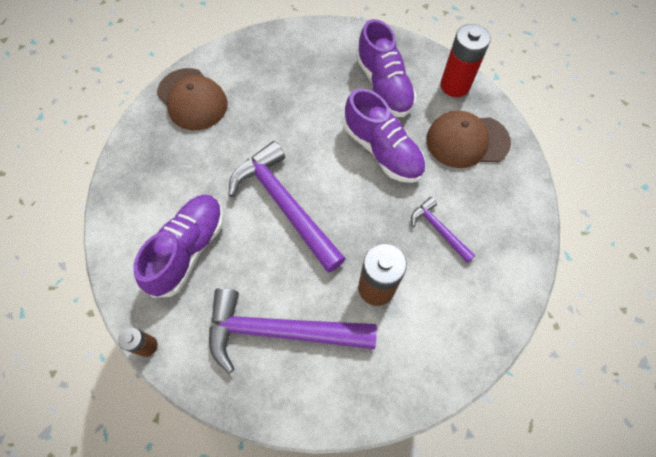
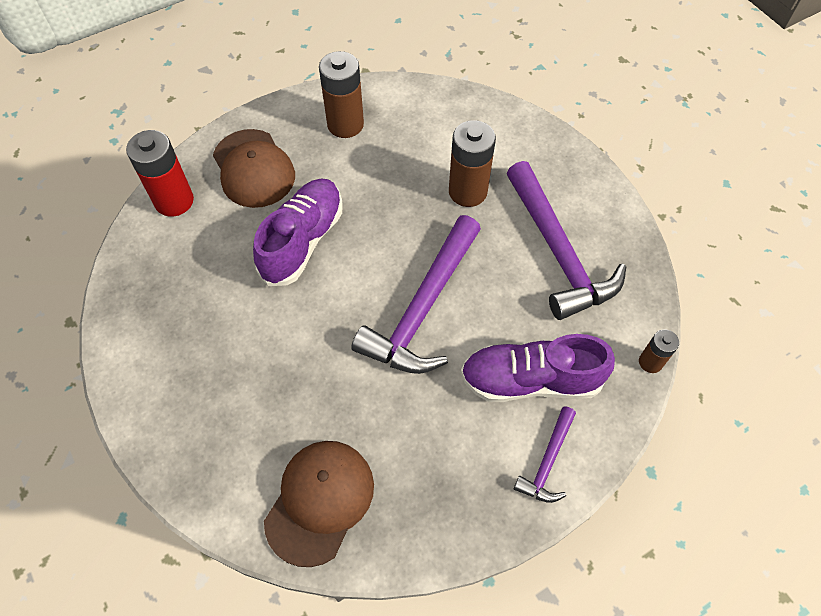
camera: 115 degrees left, 5 degrees down
(383, 85) = (202, 273): purple shoe -> none
(439, 230) = (377, 162): purple hammer -> purple hammer (547, 462)
(492, 221) = (345, 124): none -> brown battery

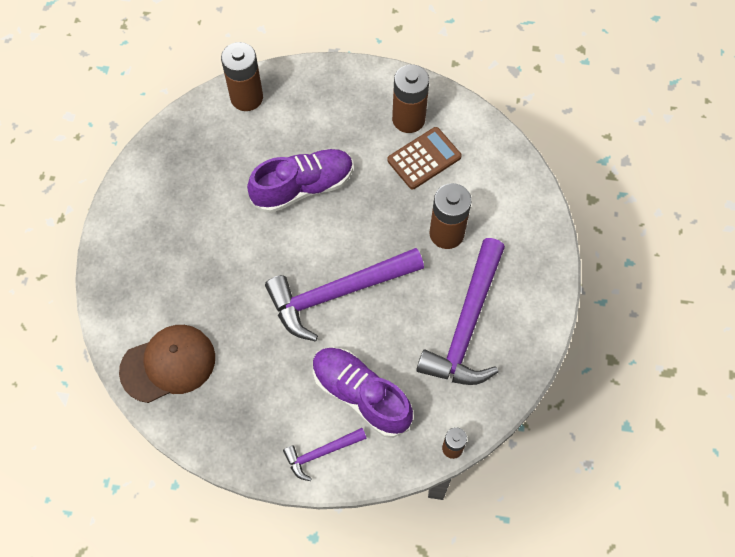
camera: 40 degrees right, 5 degrees up
(174, 201) = (246, 98): red battery -> brown battery
(253, 168) = (317, 110): brown cap -> none
(389, 146) = (424, 158): none -> brown calculator

